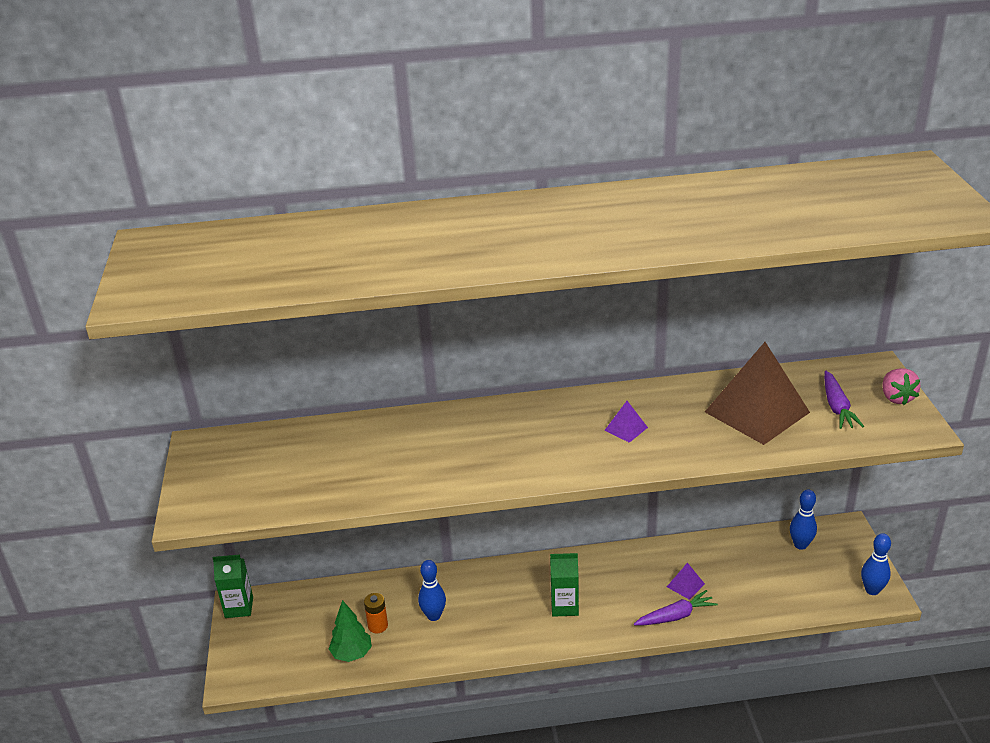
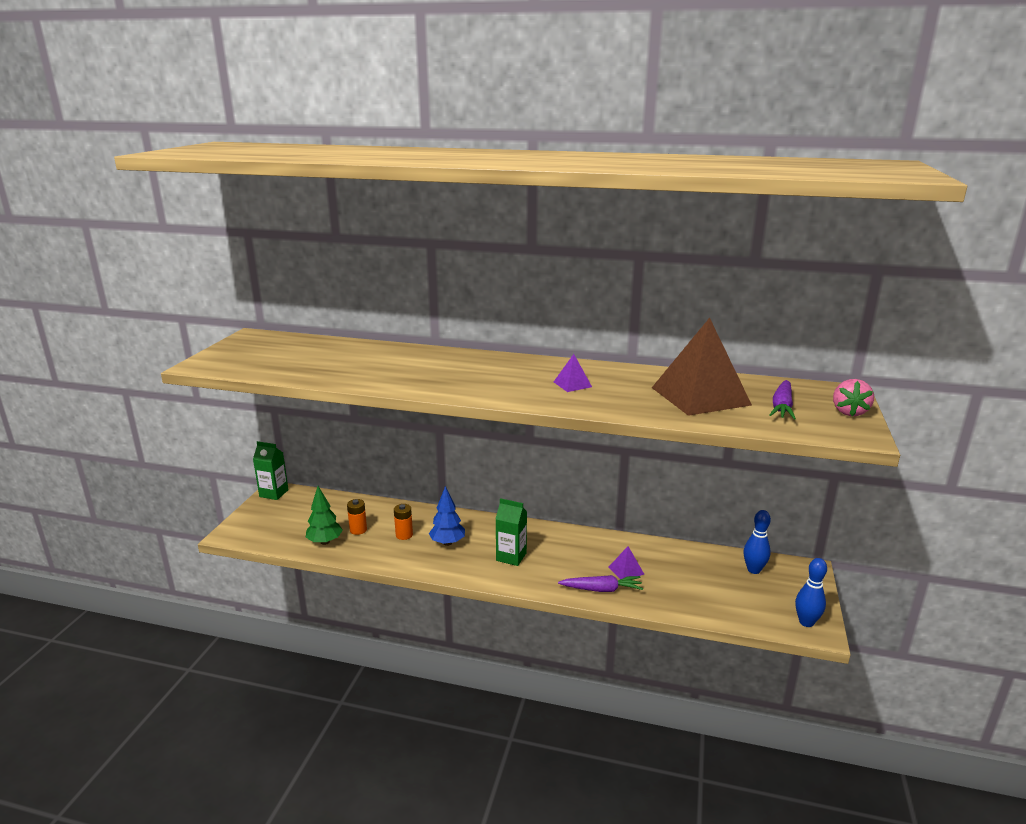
camera: 20 degrees right, 10 degrees down
(433, 616) = (404, 535): blue bowling pin -> orange battery
(487, 610) = (447, 543): none -> blue tree

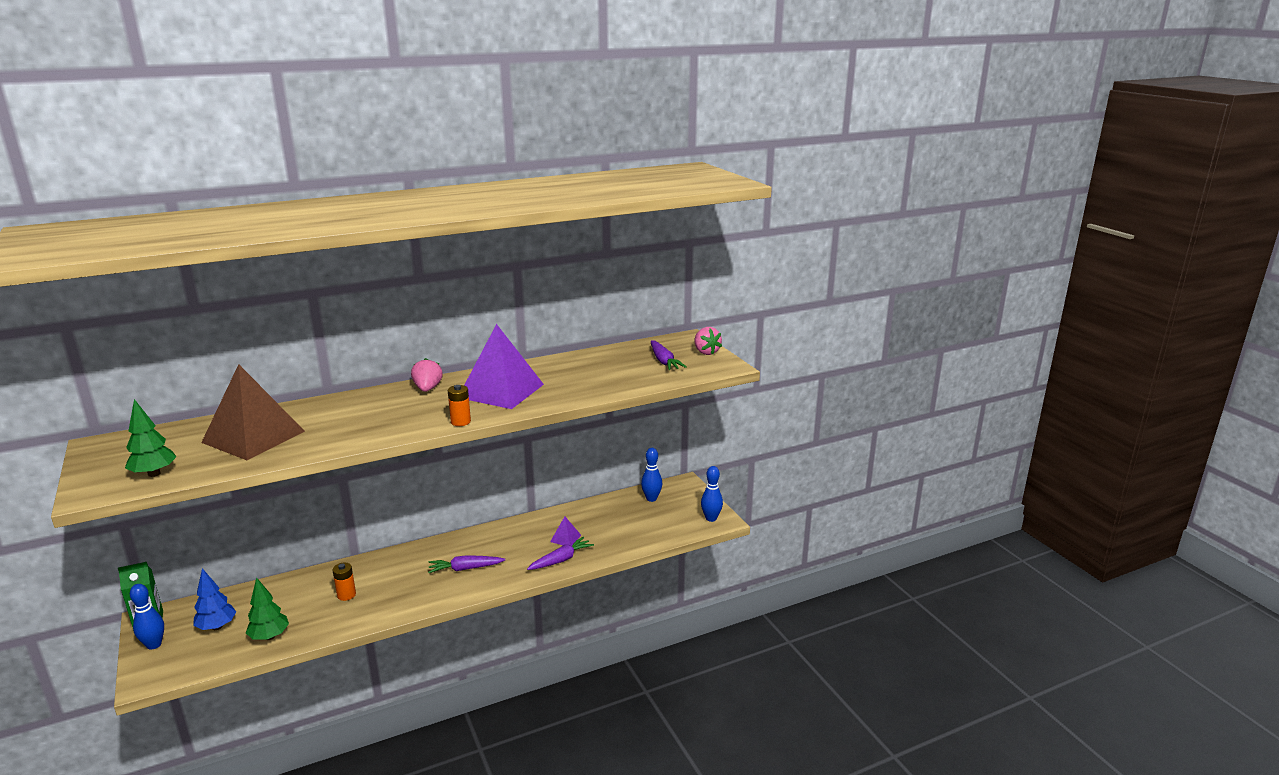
camera: 40 degrees left, 0 degrees up
(248, 365) = (154, 474): none -> green tree
(259, 511) = (154, 645): none -> blue bowling pin
(358, 530) = (293, 611): orange battery -> orange battery (460, 422)
(447, 543) = (396, 583): blue tree -> blue tree (217, 627)
(511, 557) = (465, 569): green carton -> purple carrot
(512, 363) = (427, 389): none -> pink strawberry
(572, 384) = (501, 391): purple pyramid -> purple pyramid, size x2.40
(700, 396) = (604, 370): brown pyramid -> brown pyramid (253, 437)

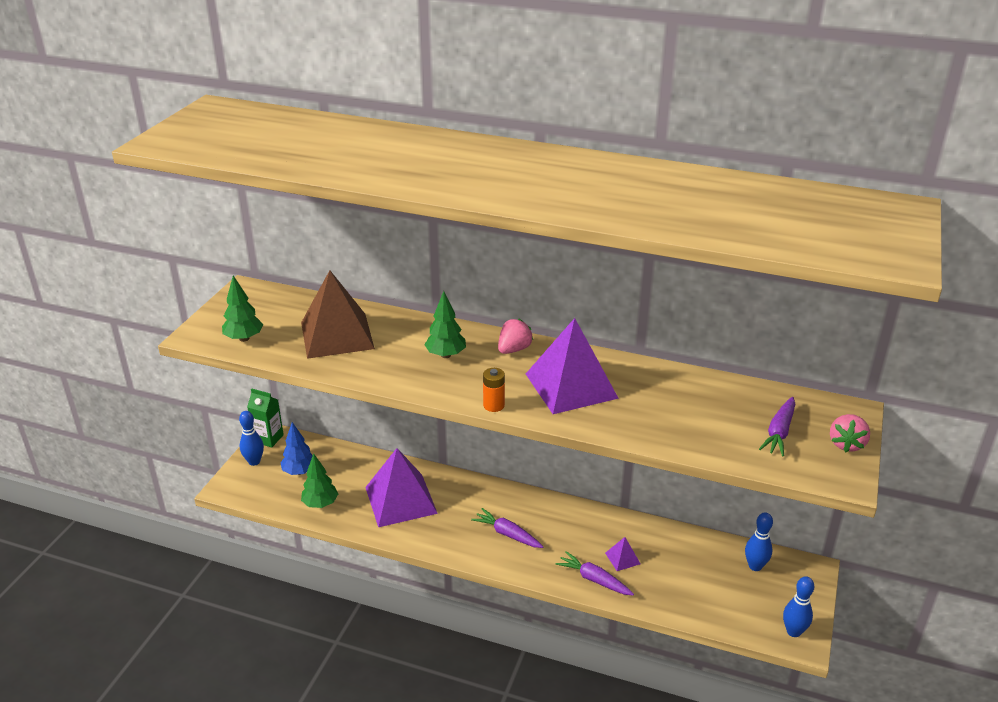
camera: 45 degrees right, 10 degrees up
(346, 595) = (400, 500): orange battery -> purple pyramid
(376, 411) = (446, 355): none -> green tree
(561, 560) = (594, 579): purple carrot -> purple carrot turned 150 degrees counterclockwise

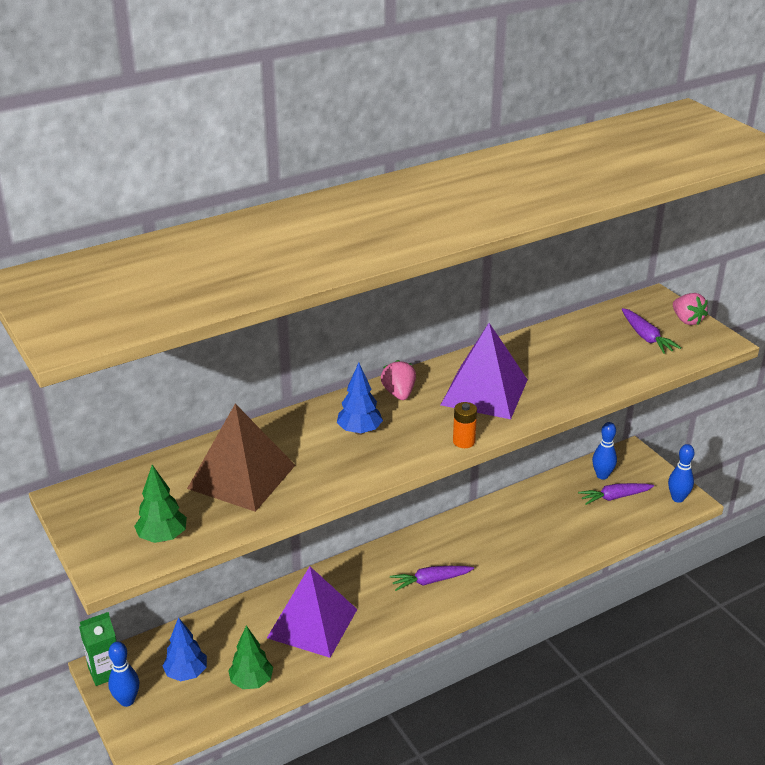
camera: 50 degrees left, 0 degrees up
(446, 355) = (359, 431): green tree -> blue tree
(594, 579) = (532, 563): purple carrot -> purple carrot (614, 497)
(622, 558) = (526, 534): purple pyramid -> none

